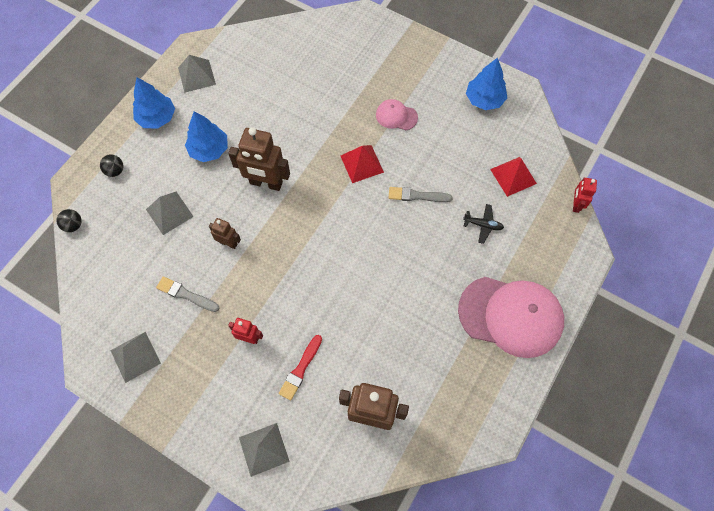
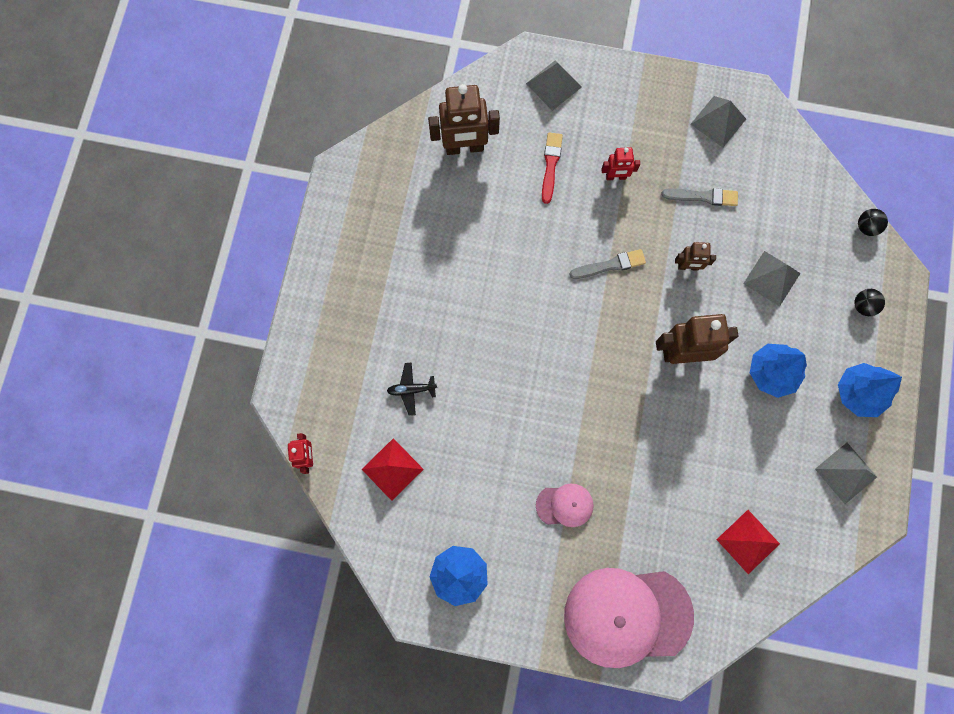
camera: 160 degrees right, 10 degrees up
(362, 164) = (581, 420): red pyramid -> red pyramid (748, 541)
(417, 196) = (500, 400): grey brush -> grey brush (610, 265)
(511, 316) = (353, 293): pink cap -> pink cap (627, 616)

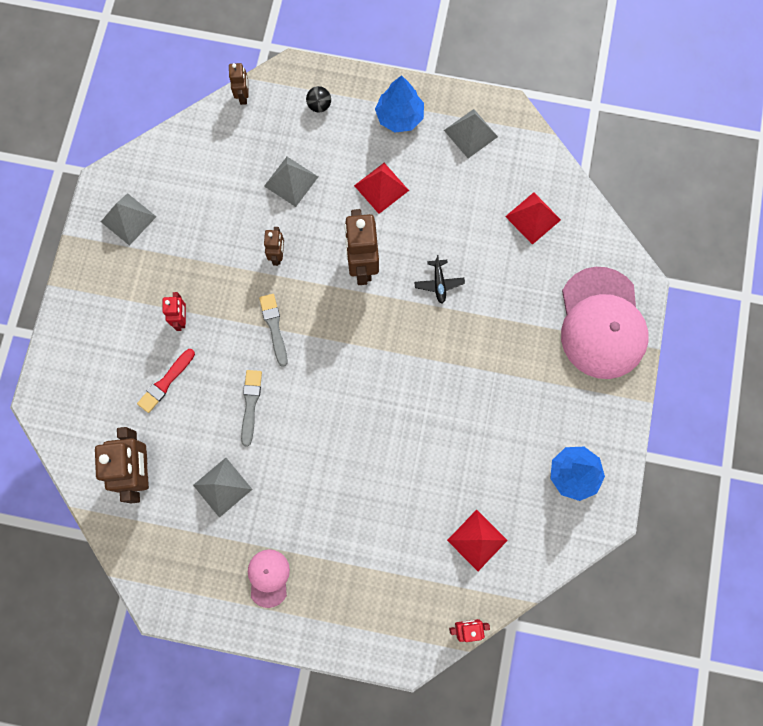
camera: 90 degrees left, 0 degrees up
(411, 389) = (398, 522): black plane -> black plane (439, 283)
(550, 165) = (166, 382): red brush -> red brush turned 60 degrees counterclockwise
(553, 85) = (76, 377): grey pyramid -> grey pyramid (222, 487)
(565, 505) = (506, 376): pink cap -> pink cap (268, 577)
(702, 197) = (207, 238): grey brush -> grey brush (250, 404)
(771, 373) = (381, 188): blue tree -> red pyramid
(866, 227) = (243, 96): black ball -> brown robot

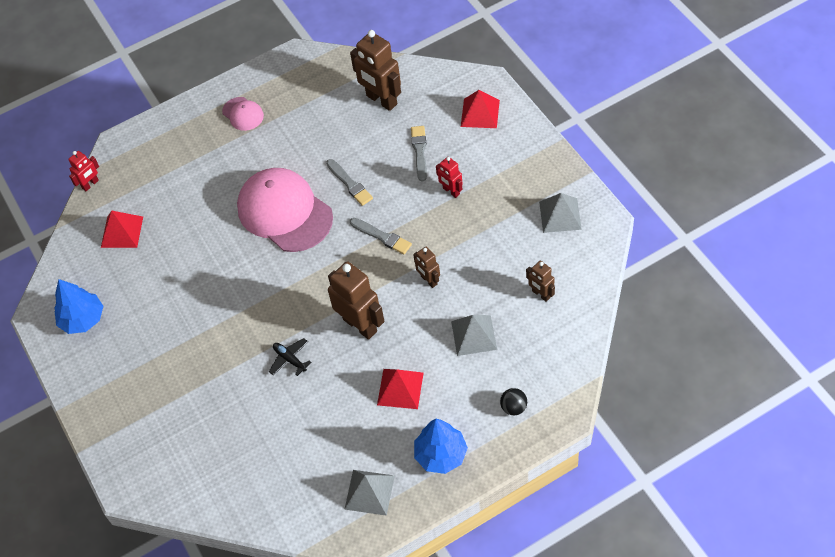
camera: 145 degrees right, 20 degrees down
(166, 382) = (419, 151): red brush -> grey brush
(222, 487) = (320, 131): grey pyramid -> none
(243, 96) = (580, 363): brown robot -> brown robot (541, 294)
(533, 218) = (257, 467): red pyramid -> red pyramid (480, 113)
(602, 323) = (137, 434): pink cap -> pink cap (284, 212)

